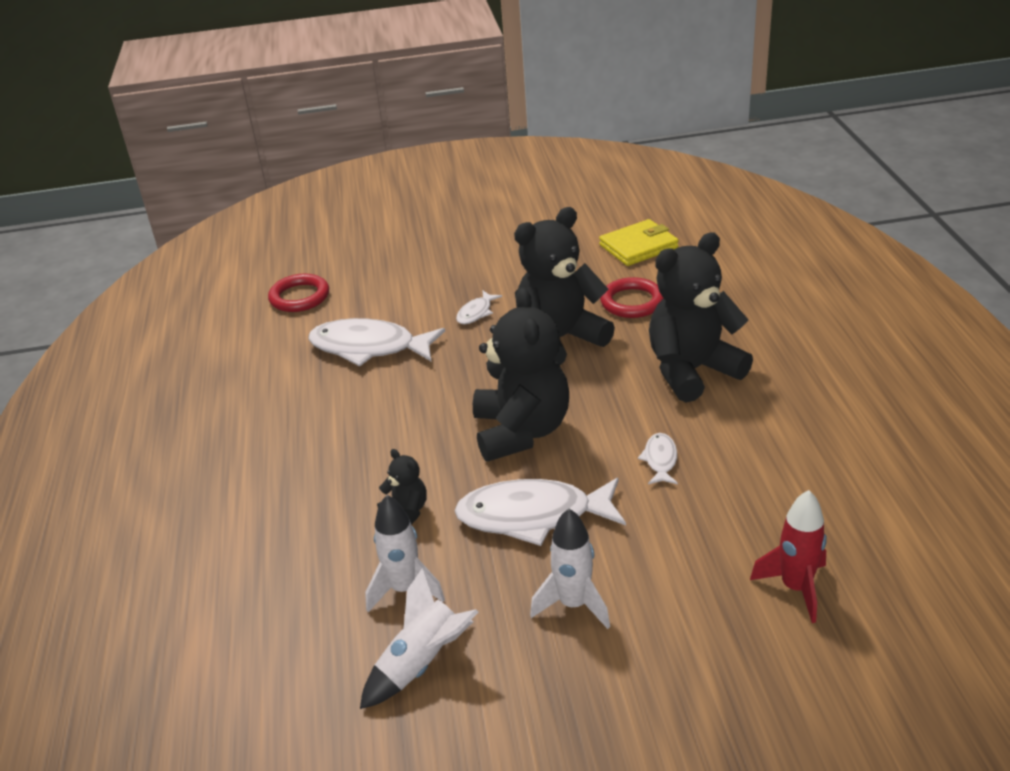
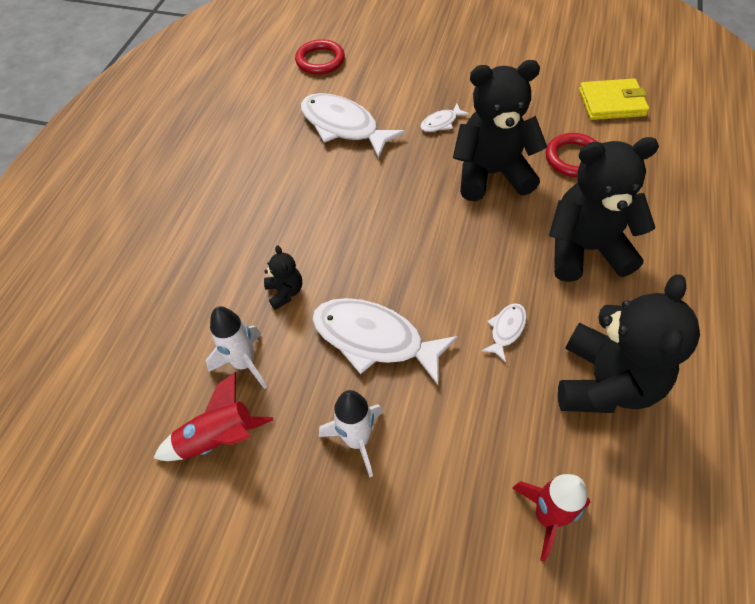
camera: 25 degrees right, 20 degrees up
(421, 663) = (218, 438): white rocket -> red rocket
(521, 431) = (411, 253): black teddy bear -> black teddy bear (605, 382)

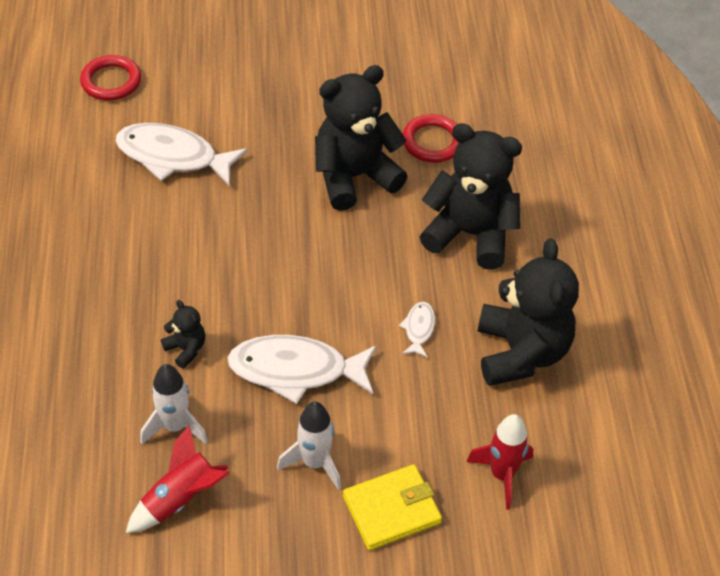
camera: 25 degrees left, 5 degrees down
(441, 123) = (281, 130): white fish -> none
(585, 249) = (470, 234): black teddy bear -> black teddy bear turned 45 degrees clockwise
(612, 103) = (454, 71): yellow wallet -> yellow wallet (392, 510)

